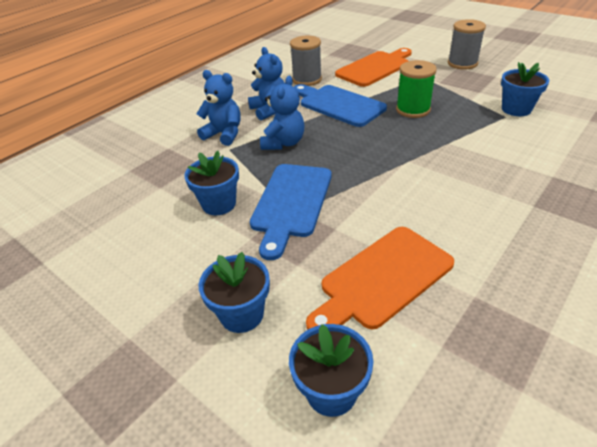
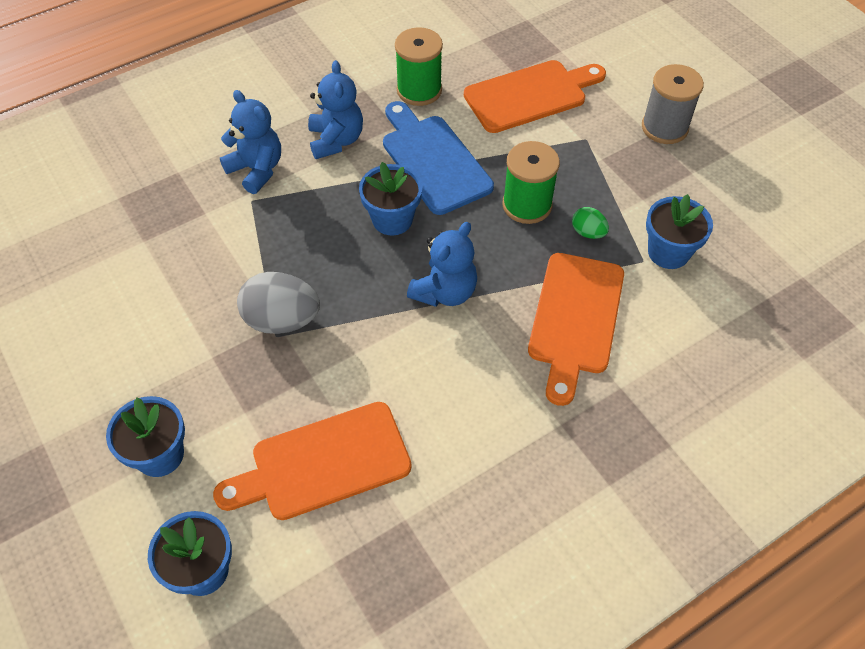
camera: 15 degrees right, 15 degrees up
(219, 204) = (200, 292): blue flower pot -> blue flower pot (392, 219)
(283, 143) = (323, 212): blue teddy bear -> blue teddy bear (445, 292)
(291, 203) = (282, 320): blue cutting board -> grey egg
(307, 79) = (419, 90): grey spool -> green spool
(460, 112) = (588, 232): none -> green egg
(491, 151) = (575, 319): none -> orange cutting board

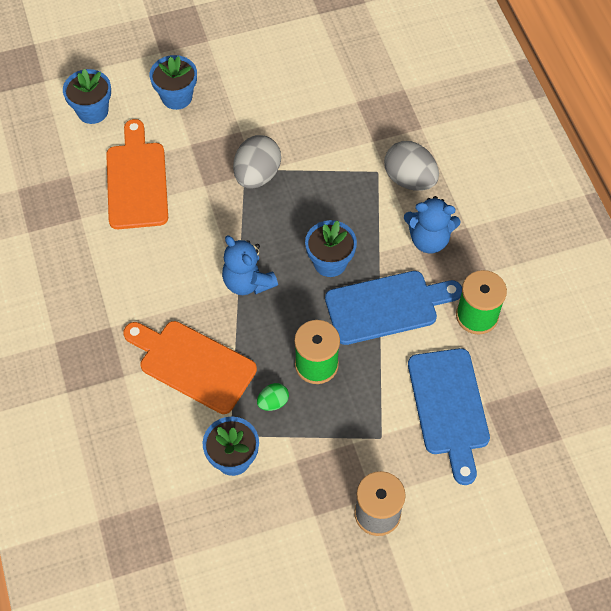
camera: 105 degrees right, 5 degrees up
(256, 170) = (409, 179): blue teddy bear -> grey egg
(530, 95) = (449, 407): orange cutting board -> blue cutting board

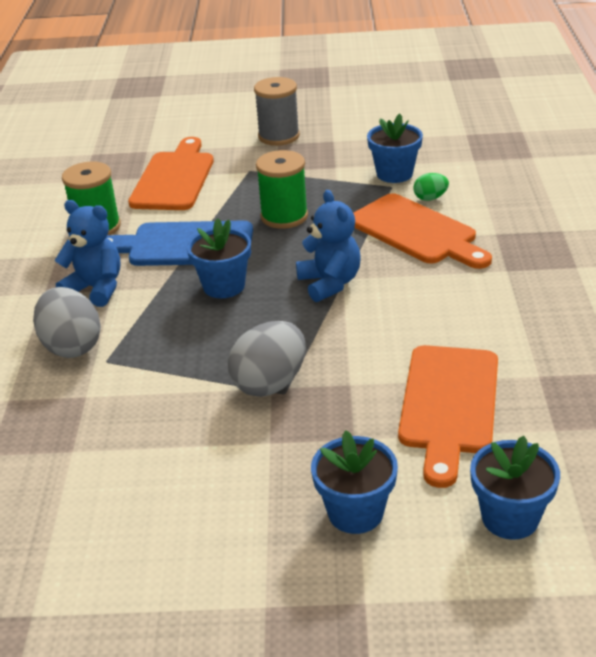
camera: 160 degrees left, 25 degrees down
(273, 402) = (341, 199): green egg -> green egg (430, 198)
(449, 407) = (174, 178): blue cutting board -> orange cutting board

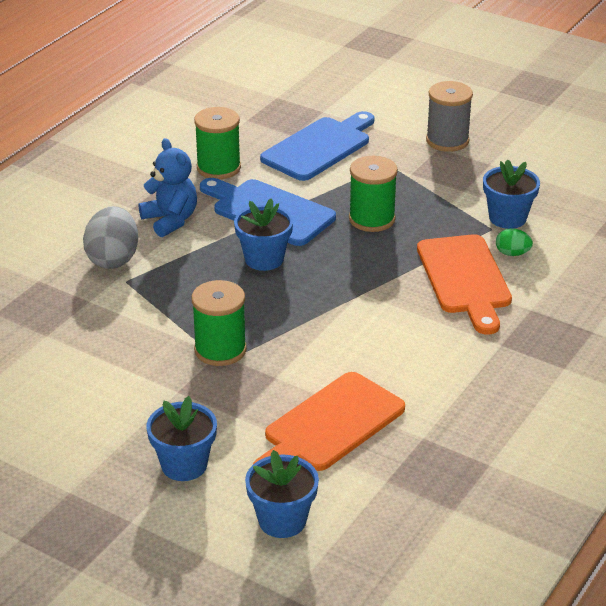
camera: 30 degrees right, 0 degrees up
(174, 178) = (319, 147): orange cutting board -> blue cutting board
(270, 383) = (220, 350): grey egg -> green spool
(330, 283) = (346, 292): blue teddy bear -> none

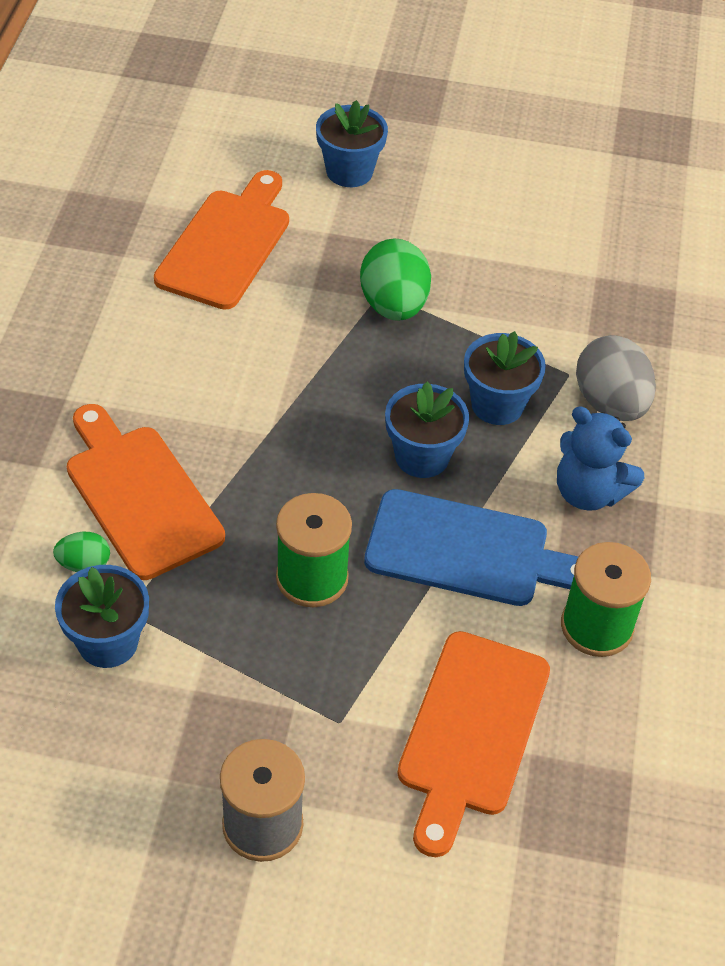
camera: 155 degrees right, 15 degrees up
(220, 350) = (393, 305): green spool -> green egg
(282, 520) = (228, 143): blue flower pot -> blue flower pot (497, 405)
(319, 147) = (471, 731): blue cutting board -> orange cutting board

